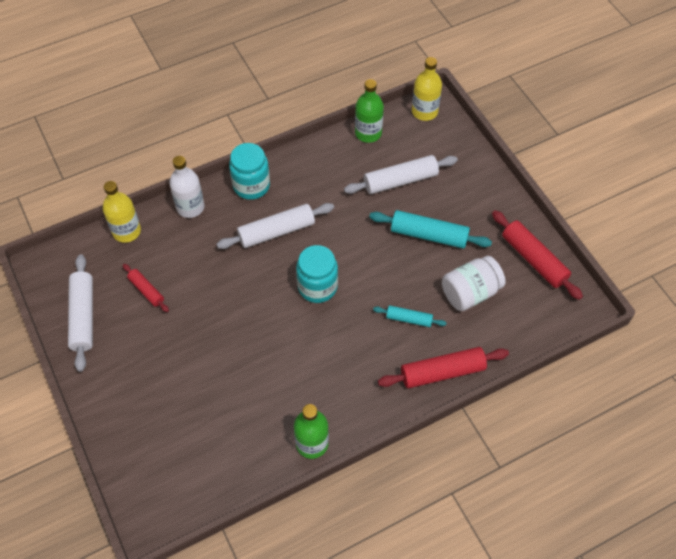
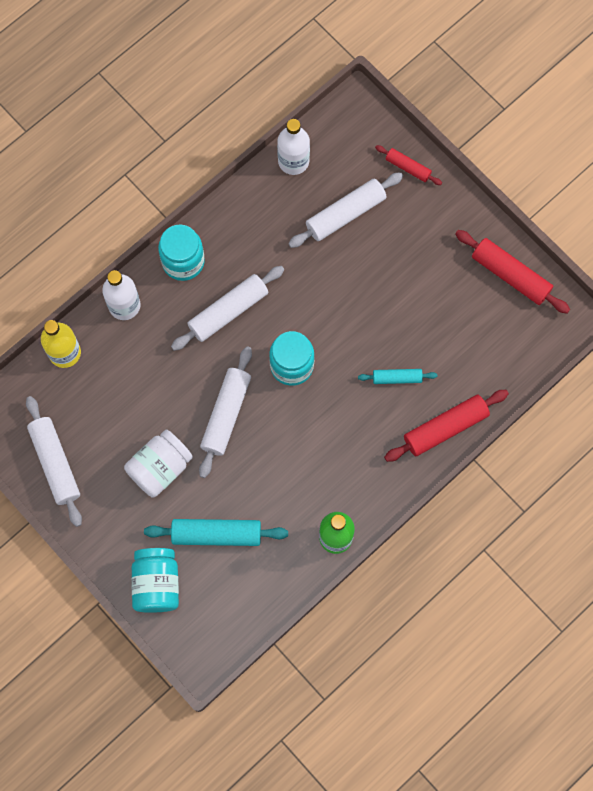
camera: 15 degrees left, 15 degrees up
(132, 442) = (157, 584): none -> turquoise jar
(146, 290) = (111, 417): red rolling pin -> red rolling pin (408, 167)
(246, 312) = (226, 414): none -> white rolling pin
(368, 133) = (293, 161): green bottle -> white bottle
(424, 111) = (349, 116): yellow bottle -> none
(429, 235) = (393, 274): turquoise rolling pin -> turquoise rolling pin (216, 534)
(470, 292) = (453, 331): white jar -> white jar (160, 468)

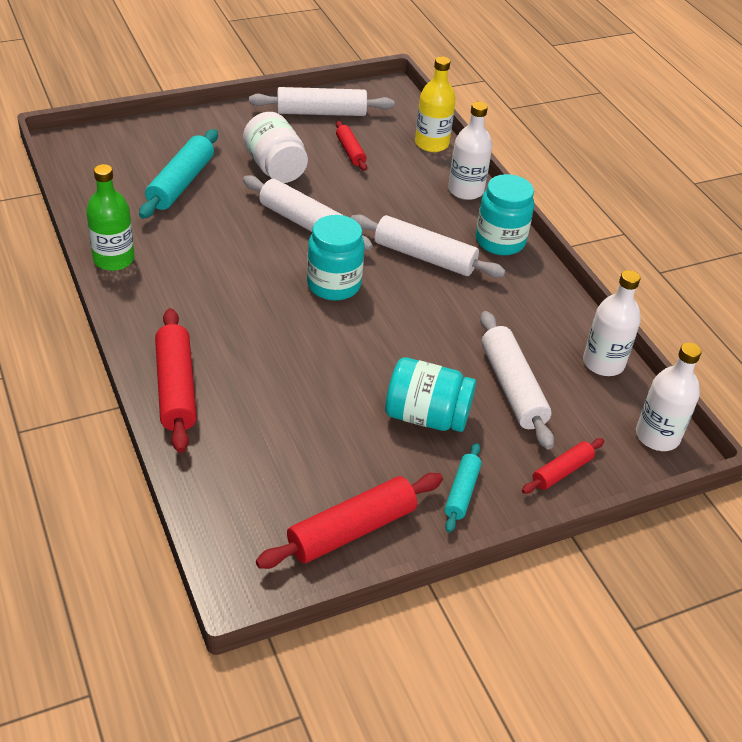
camera: 105 degrees right, 30 degrees down
(107, 416) = (350, 151): none -> red rolling pin
(157, 584) = (161, 137): turquoise jar -> turquoise jar (426, 416)
(228, 311) = (424, 257): white rolling pin -> white rolling pin turned 45 degrees counterclockwise
(350, 116) = (657, 436): none -> white bottle
(397, 378) = (267, 365): turquoise rolling pin -> turquoise rolling pin (462, 492)

